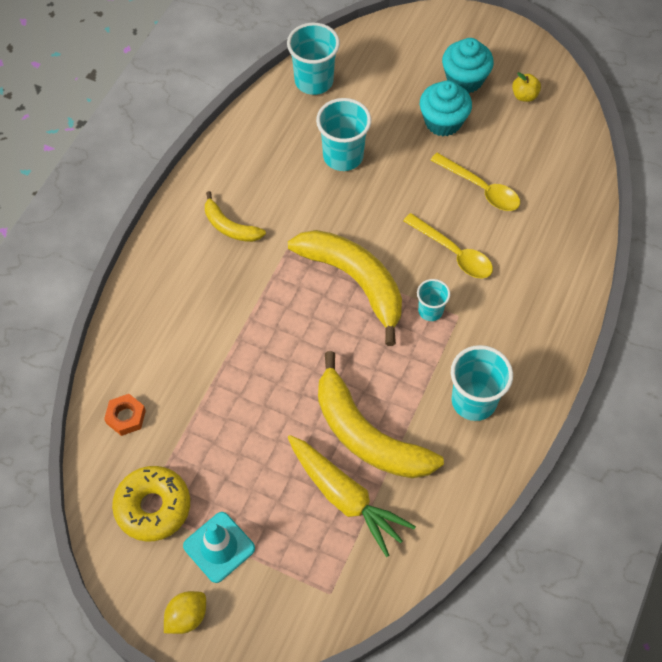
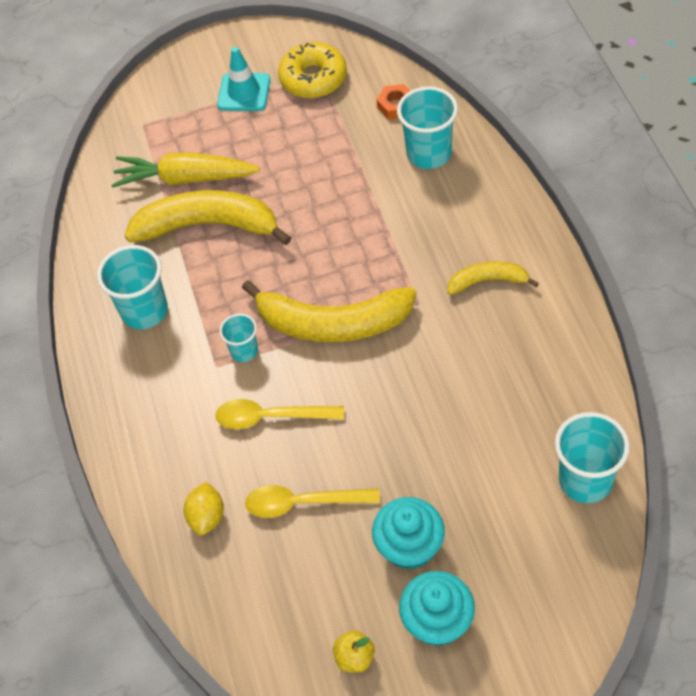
camera: 145 degrees right, 5 degrees down
(187, 617) = (225, 49): yellow lemon -> yellow lemon (207, 517)
(343, 156) = (466, 425): turquoise cup -> turquoise cup (429, 153)

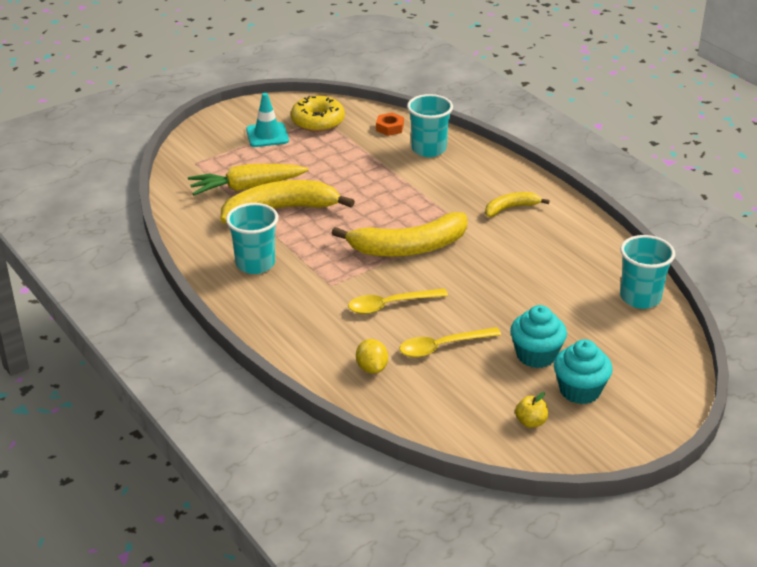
camera: 25 degrees left, 20 degrees down
(244, 351) = (348, 273): turquoise cup -> none

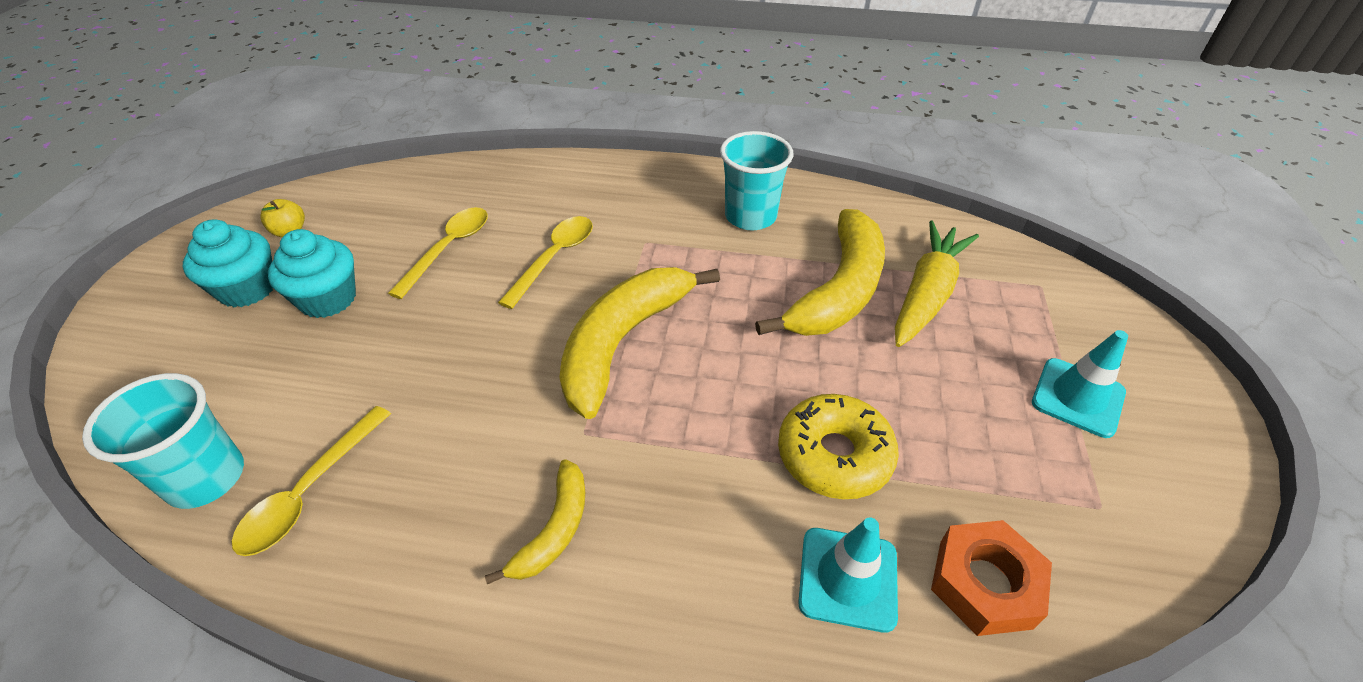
camera: 135 degrees right, 10 degrees up
(318, 121) = (1090, 492): yellow donut -> yellow donut (834, 455)
(372, 368) = (500, 194): yellow lemon -> none
(389, 128) = (984, 583): orange nut -> orange nut, size x1.52
(428, 149) = (848, 578): turquoise cup -> turquoise traffic cone
(597, 269) = (309, 492): none -> yellow spoon

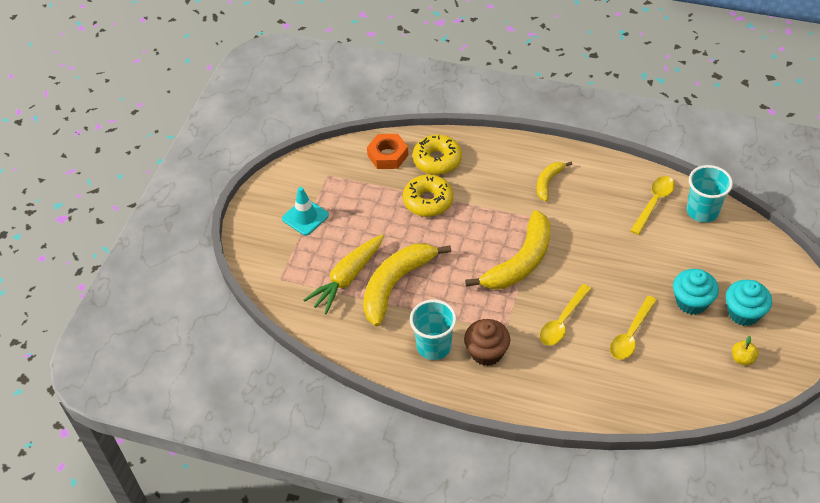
camera: 170 degrees left, 5 degrees up
(671, 215) = (486, 352): none -> brown cupcake
(848, 578) = (437, 160): turquoise traffic cone -> yellow donut

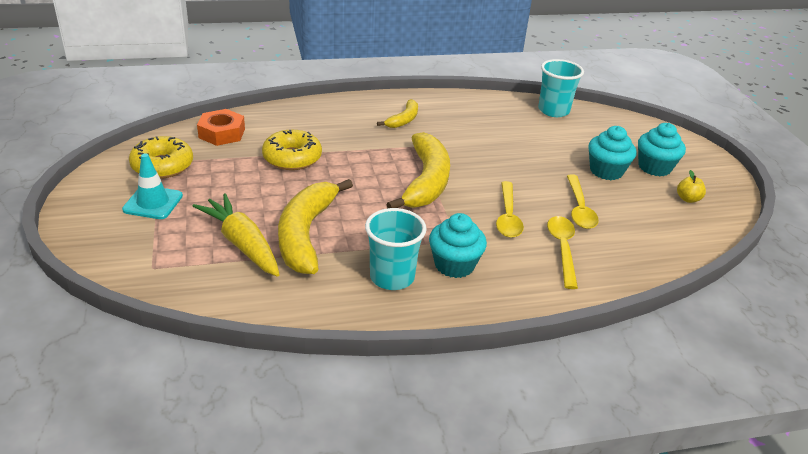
camera: 35 degrees left, 15 degrees down
(347, 278) = (242, 244): yellow carrot -> yellow carrot turned 135 degrees clockwise
(437, 160) = (279, 126): yellow donut -> yellow donut (162, 166)
(486, 352) = (454, 265): brown cupcake -> turquoise cupcake
(548, 182) = (403, 120): yellow banana -> yellow banana turned 150 degrees counterclockwise
(654, 203) = (509, 114): yellow spoon -> yellow spoon (562, 249)

